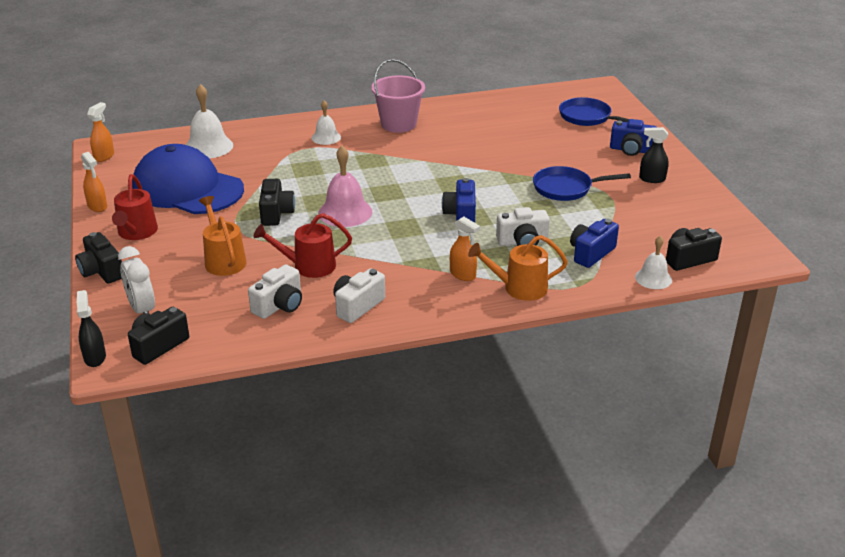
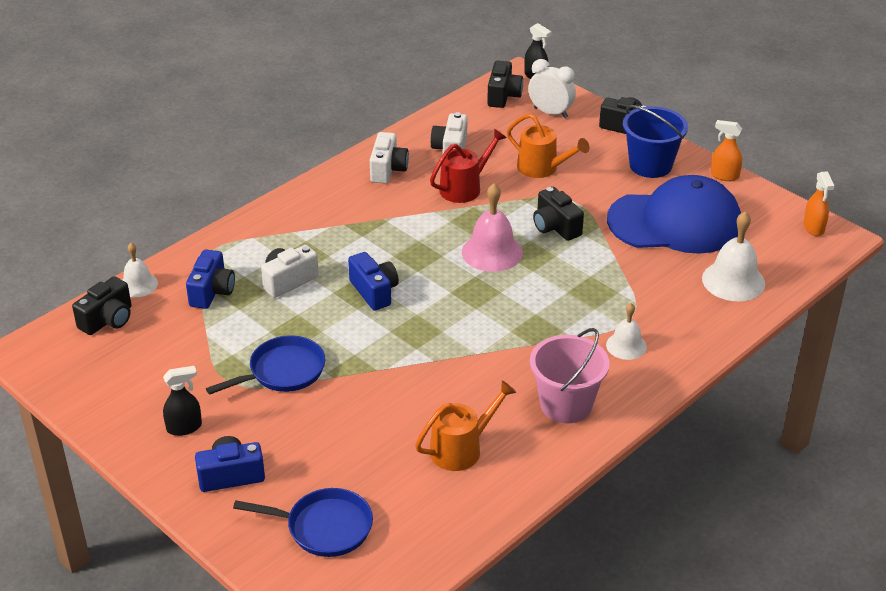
camera: 150 degrees right, 5 degrees up
(136, 232) = (650, 165): red watering can -> blue bucket
(463, 275) = (321, 226): orange spray bottle -> none
(519, 288) = (261, 231): orange watering can -> orange watering can (461, 449)

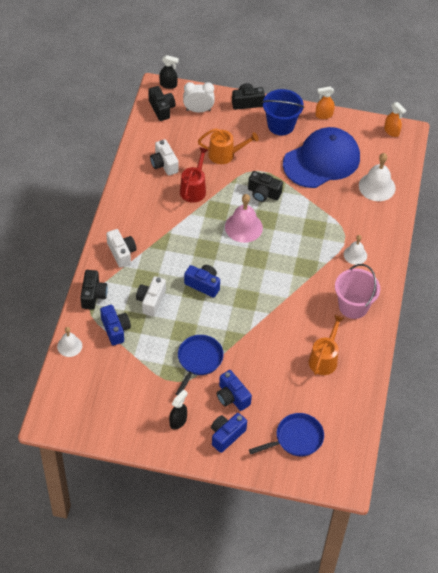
camera: 35 degrees left, 15 degrees up
(108, 320) = (74, 377): black camera -> black camera (93, 295)
(284, 434) = (232, 397): none -> blue camera
(388, 170) = (140, 196): white camera -> white camera (121, 253)

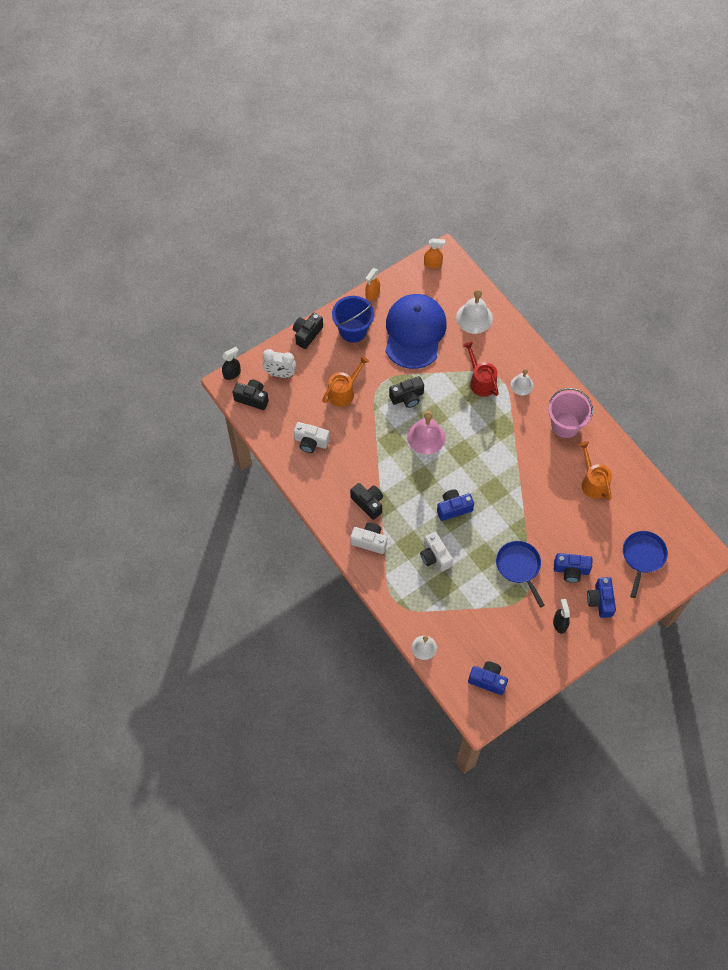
camera: 45 degrees left, 10 degrees up
(93, 295) = (391, 593): black camera -> black camera (368, 503)
(115, 329) = (438, 602): blue camera -> blue camera (488, 680)
(194, 189) = (356, 441): red watering can -> red watering can (481, 381)
(198, 110) = (280, 374): white clock -> white clock turned 120 degrees counterclockwise

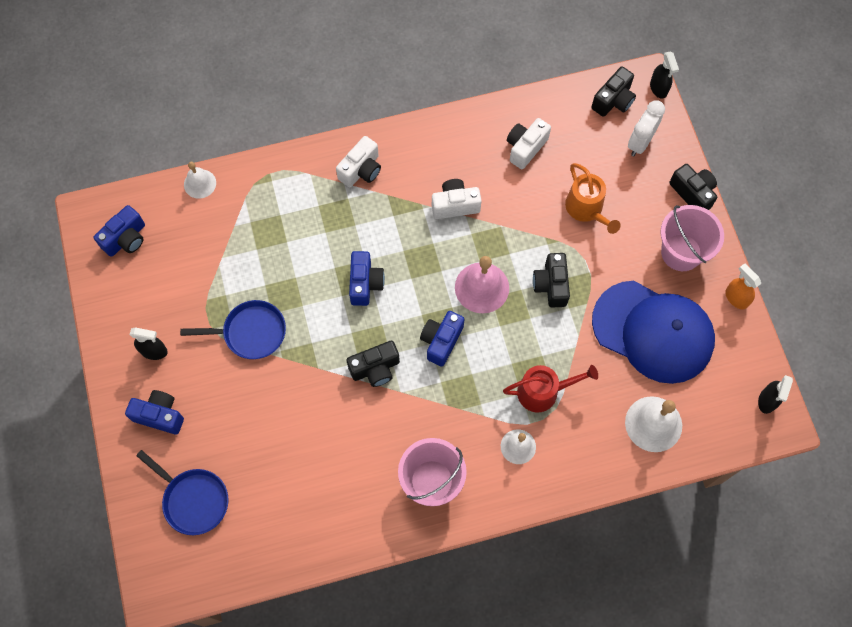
camera: 110 degrees right, 5 degrees up
(353, 330) = (681, 252): blue bucket -> pink bucket
(368, 503) = (413, 185): black camera -> black camera (375, 368)
(433, 263) = (767, 401): orange spray bottle -> black spray bottle
(435, 556) = (309, 237): white camera -> white camera (455, 205)
(571, 570) = (217, 396): blue camera -> blue camera (441, 341)
(593, 482) = (329, 481): orange watering can -> none

